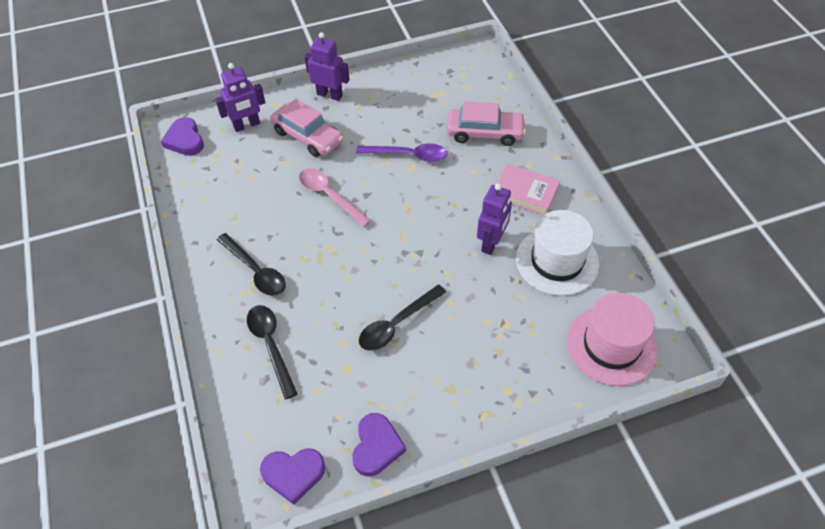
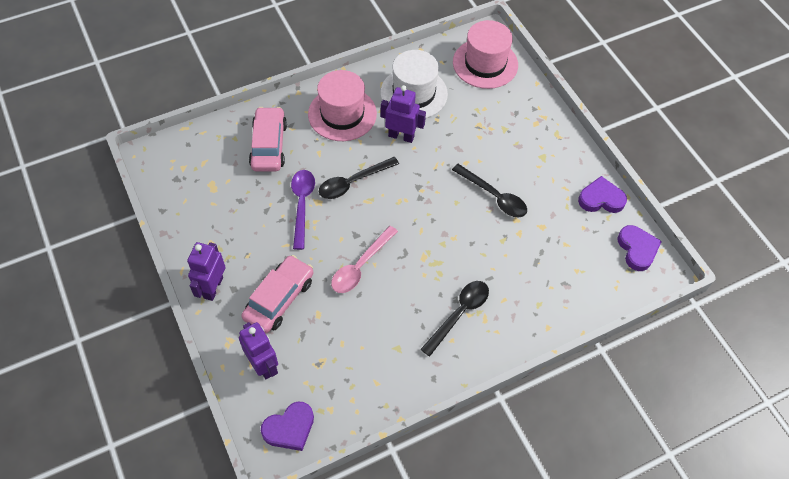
camera: 100 degrees left, 5 degrees up
(271, 346) = (534, 285): black spoon -> black spoon (353, 182)
(525, 192) = (342, 114): pink book -> pink hat

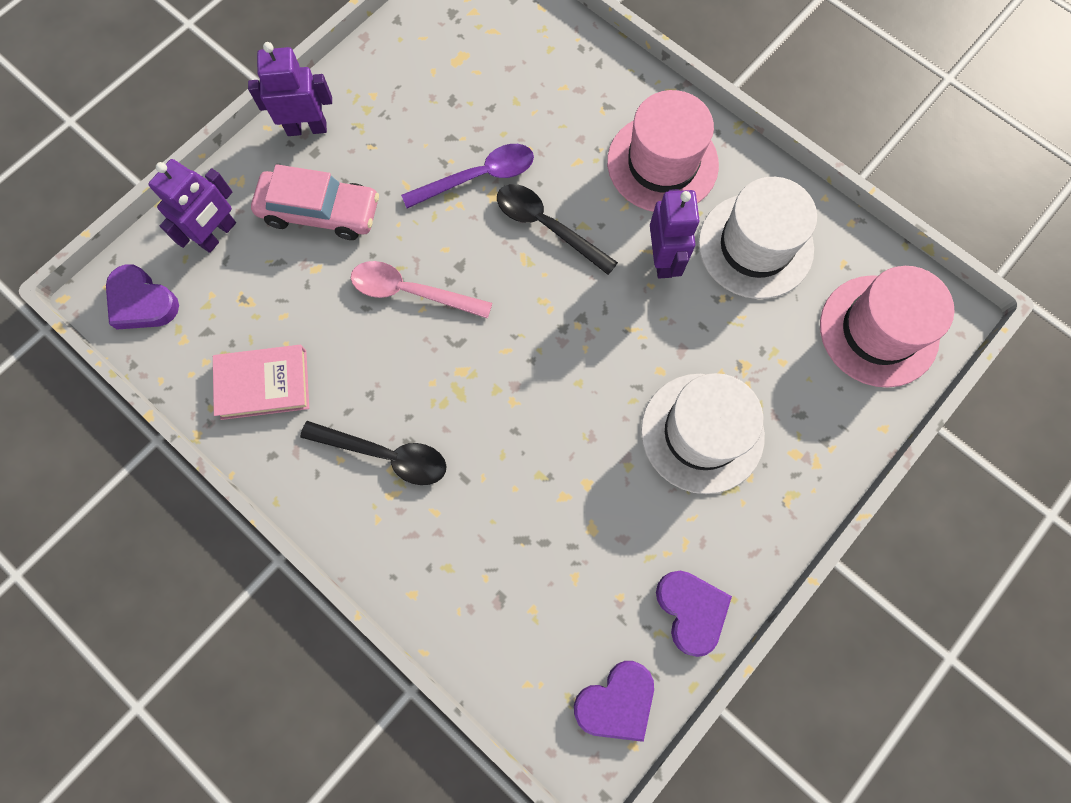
camera: 70 degrees right, 15 degrees up
(269, 145) = (558, 94): pink car -> none
(384, 368) = (264, 384): none -> pink book
(494, 196) = (615, 435): black spoon -> none
(508, 157) = (702, 433): none -> white hat

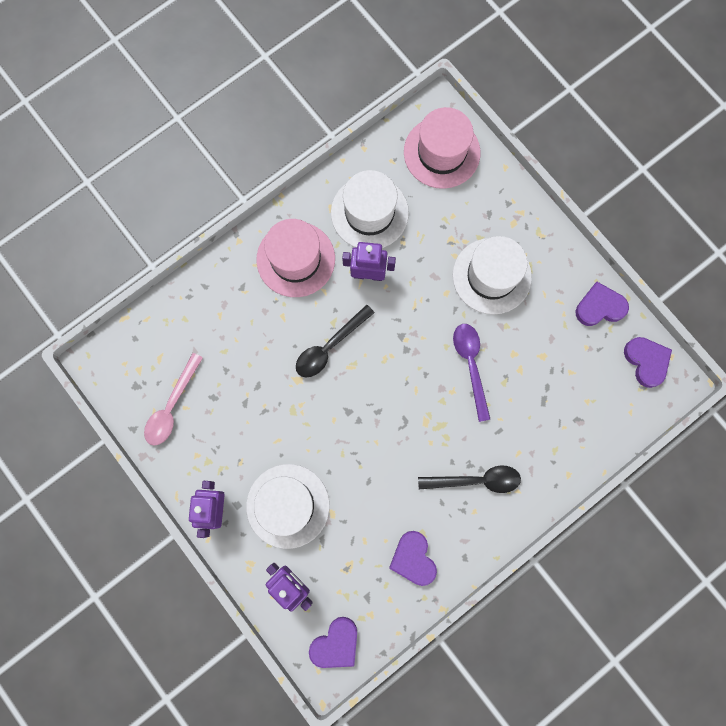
camera: 80 degrees left, 5 degrees up
(264, 384) = (413, 559): pink book -> purple heart
(320, 212) = (288, 506): pink car -> white hat
(385, 455) = (476, 480): black spoon -> black spoon turned 60 degrees clockwise
(411, 292) = (362, 448): pink spoon -> pink spoon (172, 406)
(478, 177) = (282, 388): purple spoon -> purple spoon (471, 365)

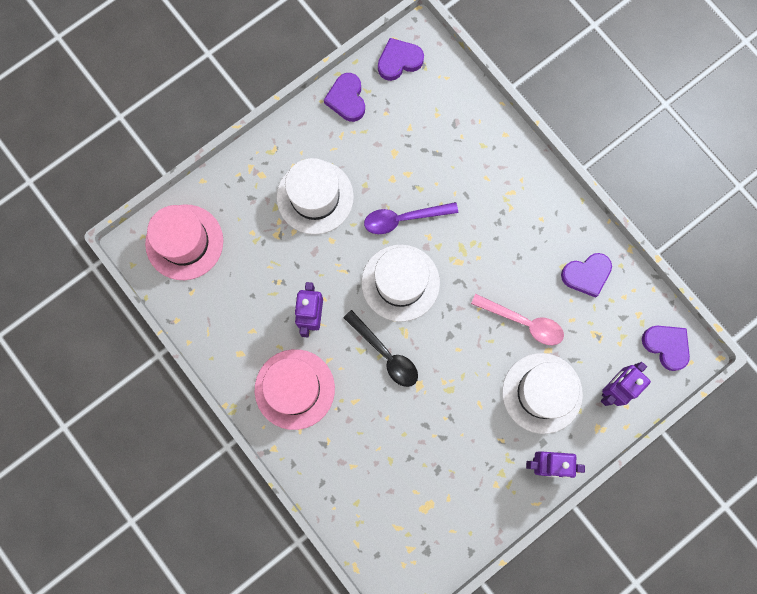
camera: 90 degrees left, 0 degrees up
(172, 406) = (447, 512): pink spoon -> pink spoon (523, 322)
(369, 213) = (247, 314): white hat -> white hat (400, 283)
(476, 480) = (512, 217): black spoon -> none

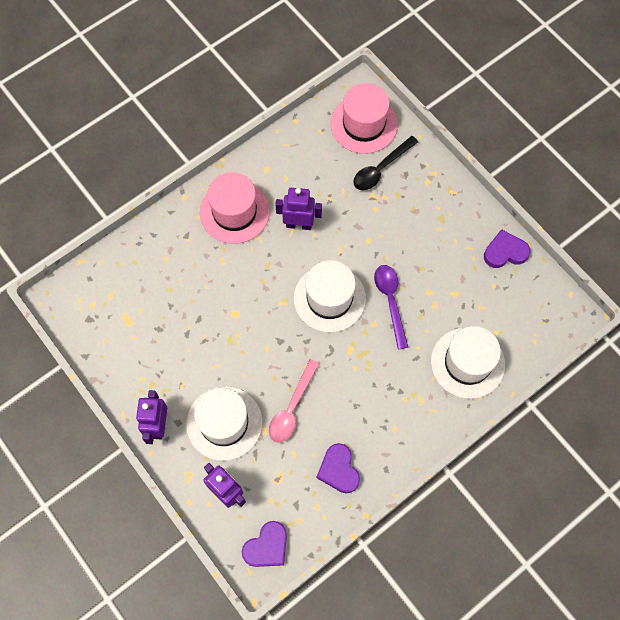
camera: 90 degrees right, 10 degrees down
(315, 197) = (408, 226): white hat -> white hat (467, 363)
(385, 354) = (263, 285): black spoon -> black spoon (381, 168)
(399, 61) = (548, 298): purple heart -> none

